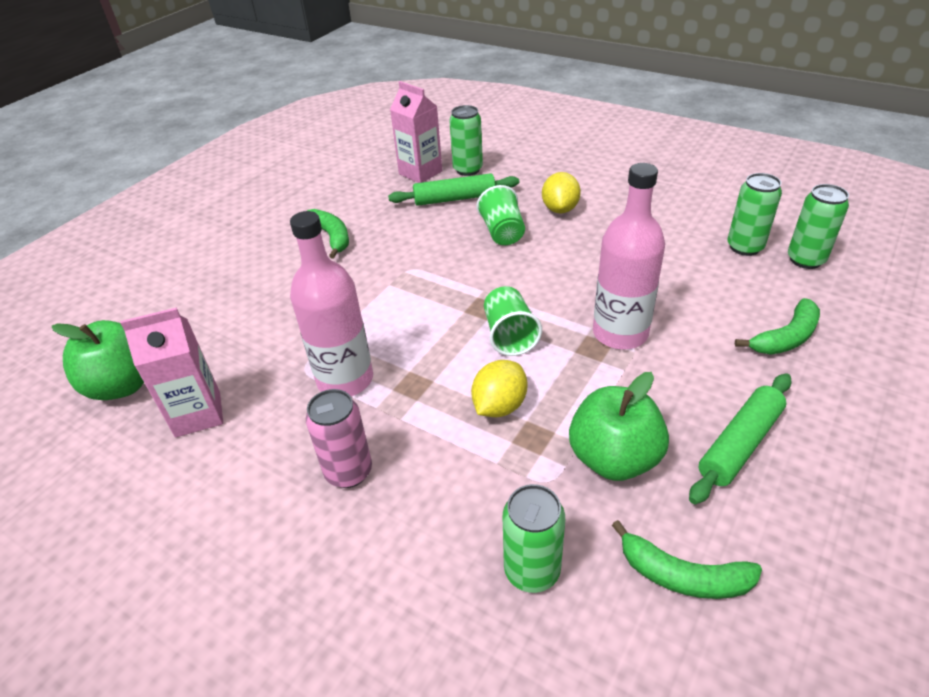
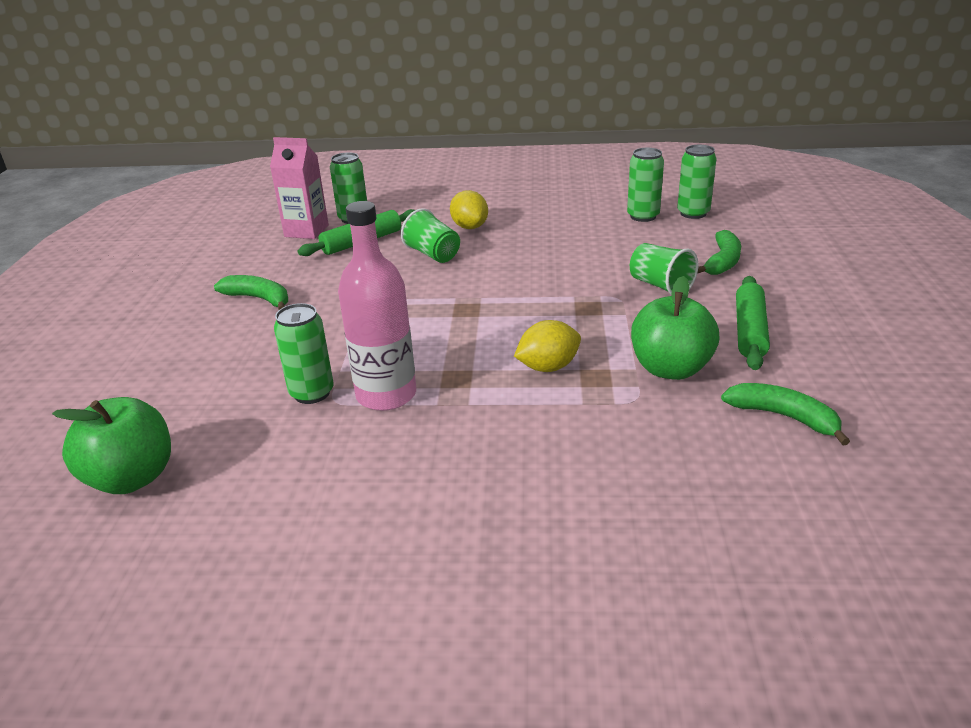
camera: 30 degrees left, 10 degrees down
(198, 414) = (252, 470): pink carton -> none
(348, 472) = (457, 454): pink can -> none
(499, 406) = (548, 367): yellow lemon -> yellow lemon turned 60 degrees clockwise
(510, 335) = (510, 320): green cup -> green cup (661, 285)
(532, 570) = (676, 456): green can -> green can (312, 393)
(620, 333) = (600, 293): pink bottle -> none
(683, 576) = (783, 417): green banana -> green banana turned 135 degrees counterclockwise

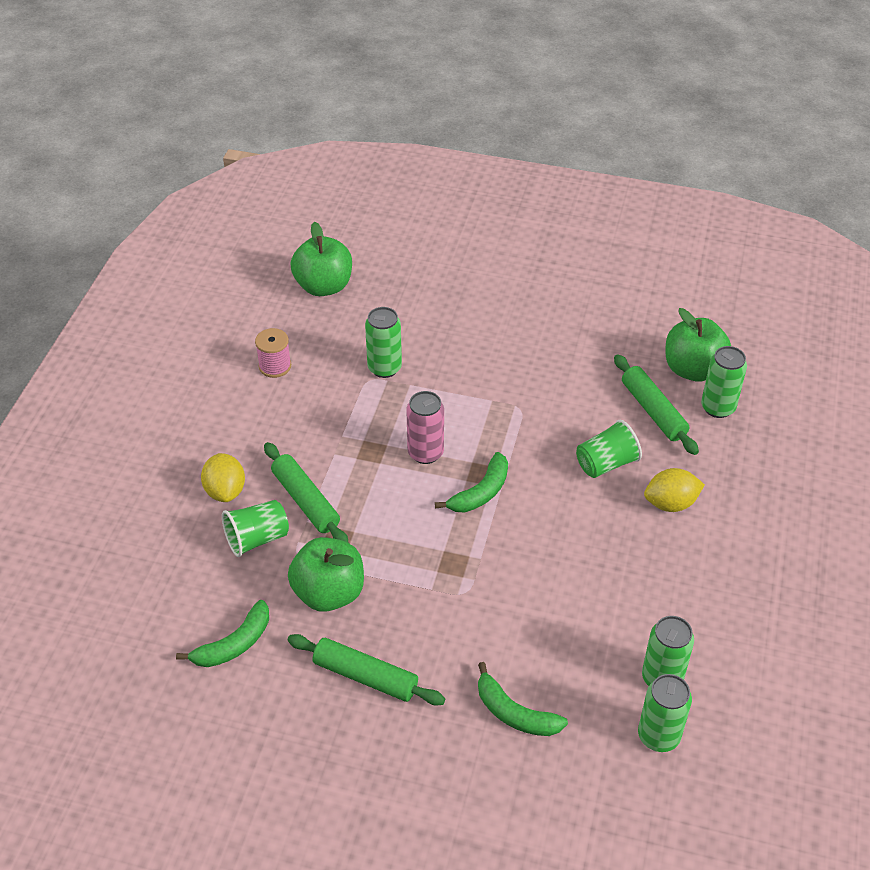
camera: 100 degrees right, 15 degrees up
(259, 299) = (548, 337): green banana -> green banana (481, 492)
(306, 231) = (693, 369): pink carton -> green apple
(312, 489) = (275, 366): none -> pink spool
(386, 395) = (365, 408): pink bottle -> none
(448, 344) = (425, 453): none -> pink can
(548, 367) = (364, 511): yellow lemon -> yellow lemon (225, 491)
(551, 410) = (306, 500): none -> green rolling pin
(661, 285) = (477, 636): green cup -> green cup (257, 539)

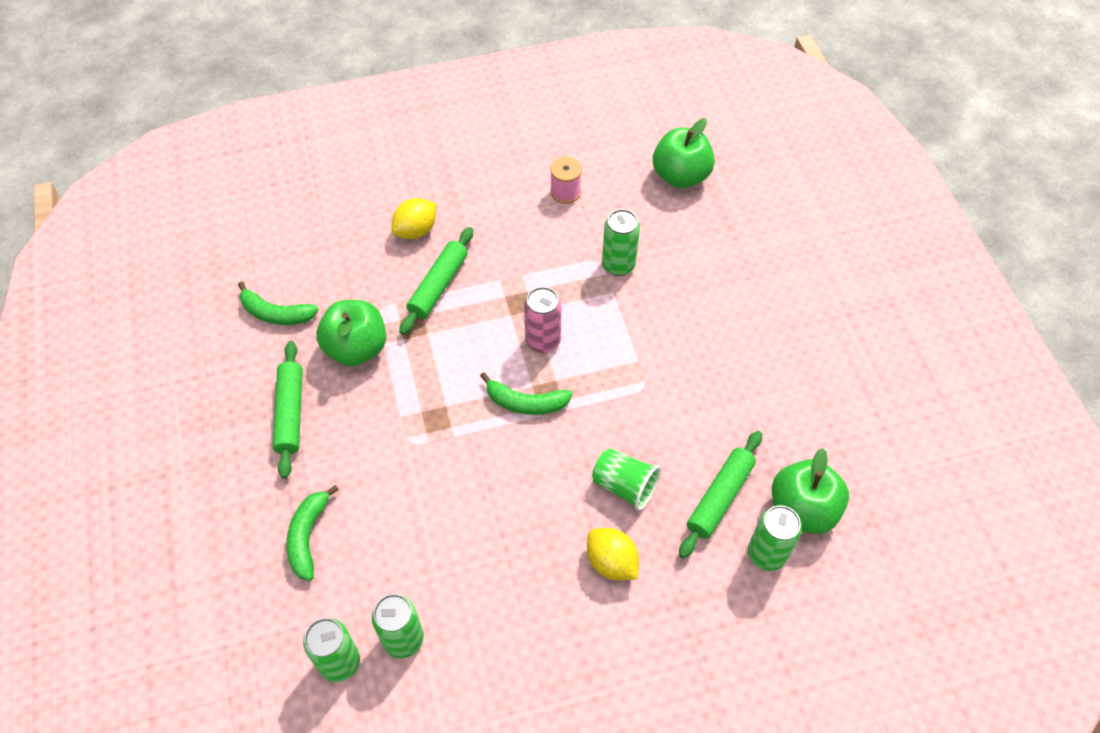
camera: 60 degrees right, 10 degrees up
(257, 539) = (381, 275): green cup -> none

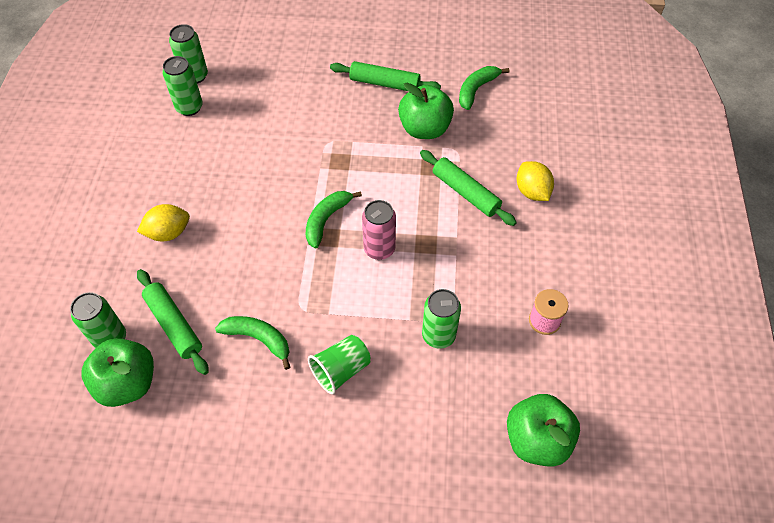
camera: 110 degrees right, 0 degrees up
(308, 536) = (286, 76): green banana -> green banana (258, 339)
(624, 486) = (221, 262): green cup -> green cup (341, 370)

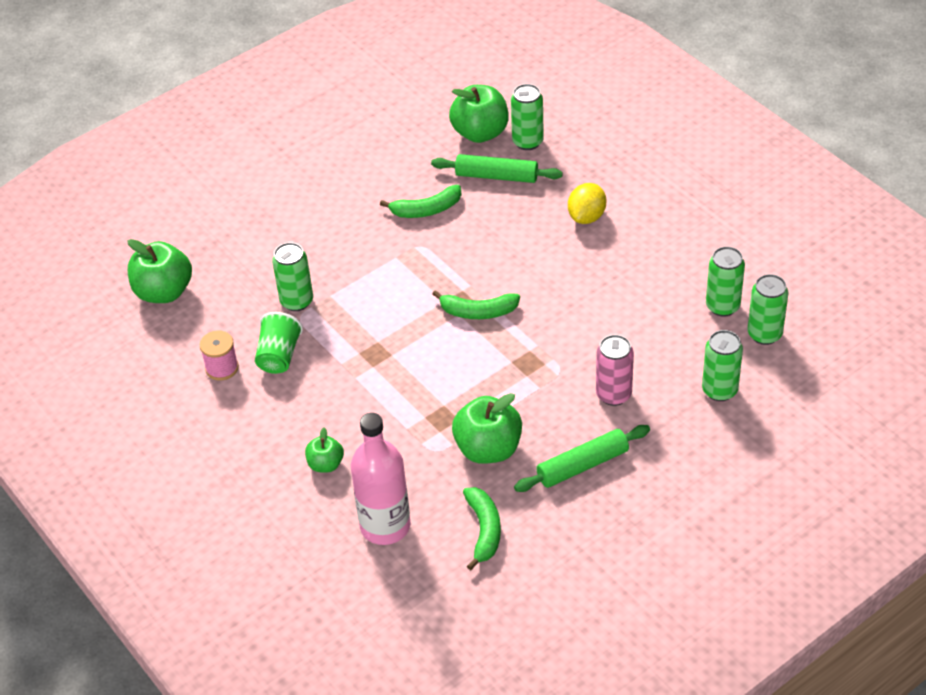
camera: 140 degrees right, 10 degrees down
(262, 67) = (719, 390): none -> green can
(326, 220) = (478, 312): green banana -> green banana turned 105 degrees clockwise
(341, 370) = (345, 234): green cup -> green cup (279, 356)
(379, 249) = (409, 323): pink can -> pink can (613, 394)
(465, 193) = (385, 418): green rolling pin -> none
(530, 130) = (385, 526): none -> pink bottle
(532, 191) = (325, 464): yellow lemon -> green apple

